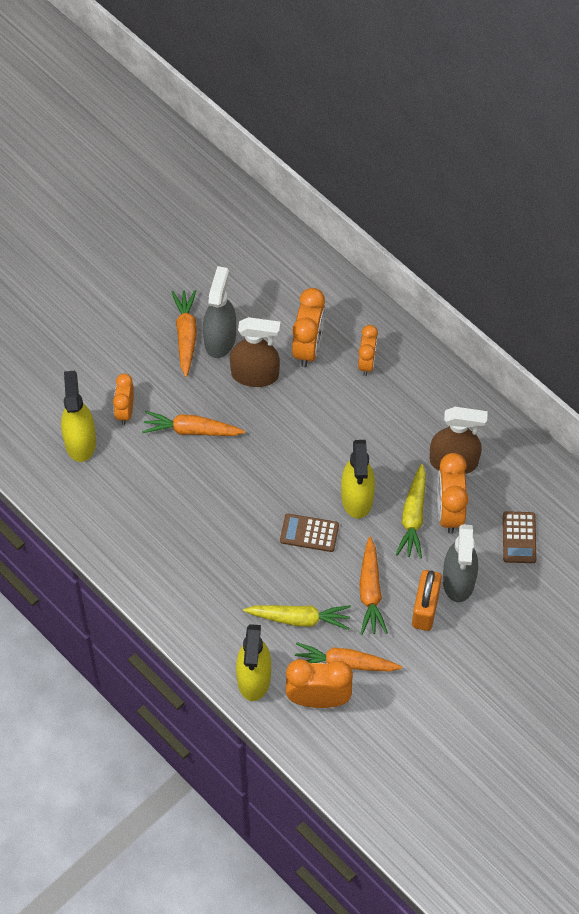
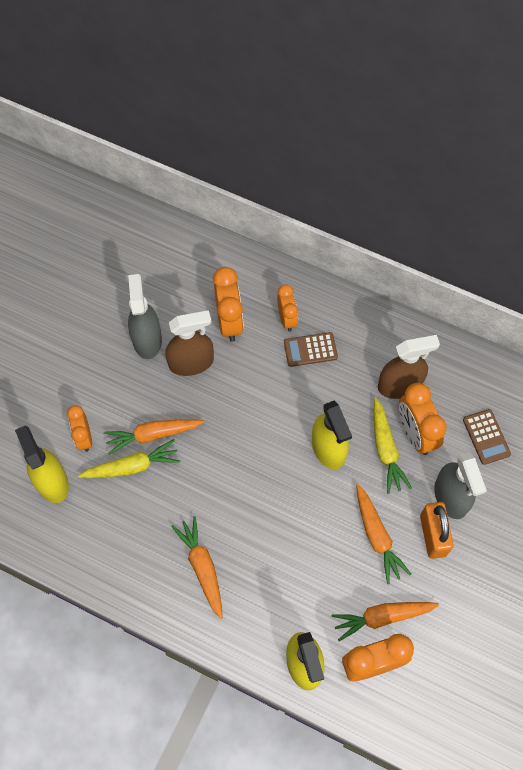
camera: 20 degrees left, 5 degrees up
(186, 335) = (114, 346): orange carrot -> orange carrot (202, 567)
(299, 619) = (323, 587): yellow carrot -> yellow carrot (132, 466)
(309, 533) = (299, 498): brown calculator -> brown calculator (310, 350)

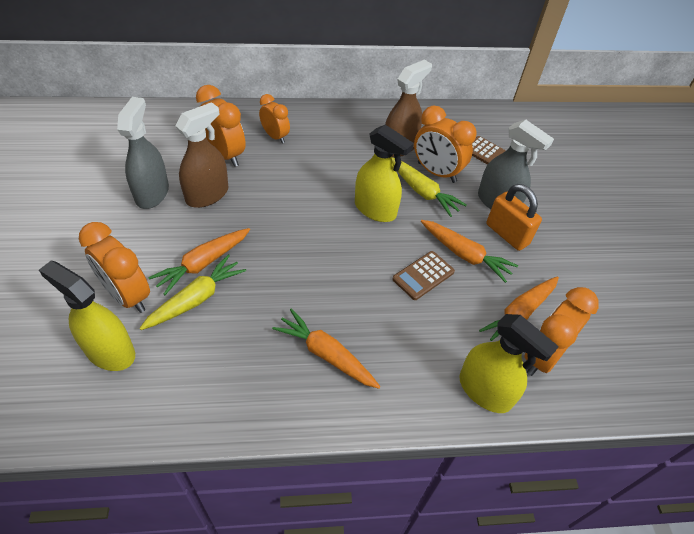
camera: 35 degrees left, 15 degrees down
(84, 437) = (127, 296): orange clock -> orange clock, size x1.56
(147, 339) = (152, 193): grey spray bottle -> grey spray bottle turned 45 degrees clockwise
(310, 350) = (310, 149): brown calculator -> brown calculator (423, 275)

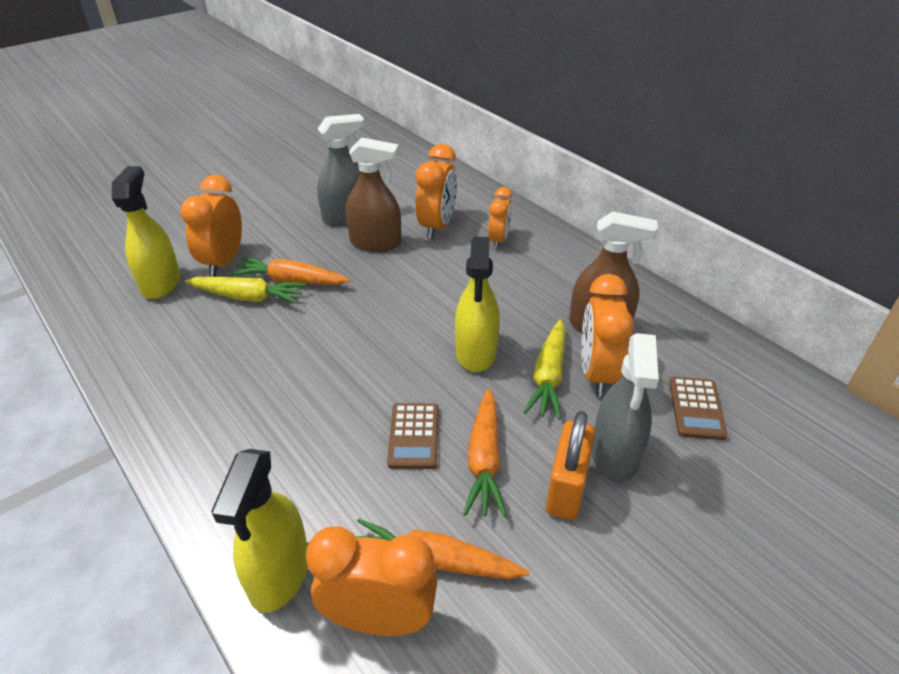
camera: 60 degrees right, 10 degrees down
(326, 354) = (241, 408): orange carrot -> none
(423, 275) = (414, 436): brown calculator -> brown calculator turned 105 degrees counterclockwise

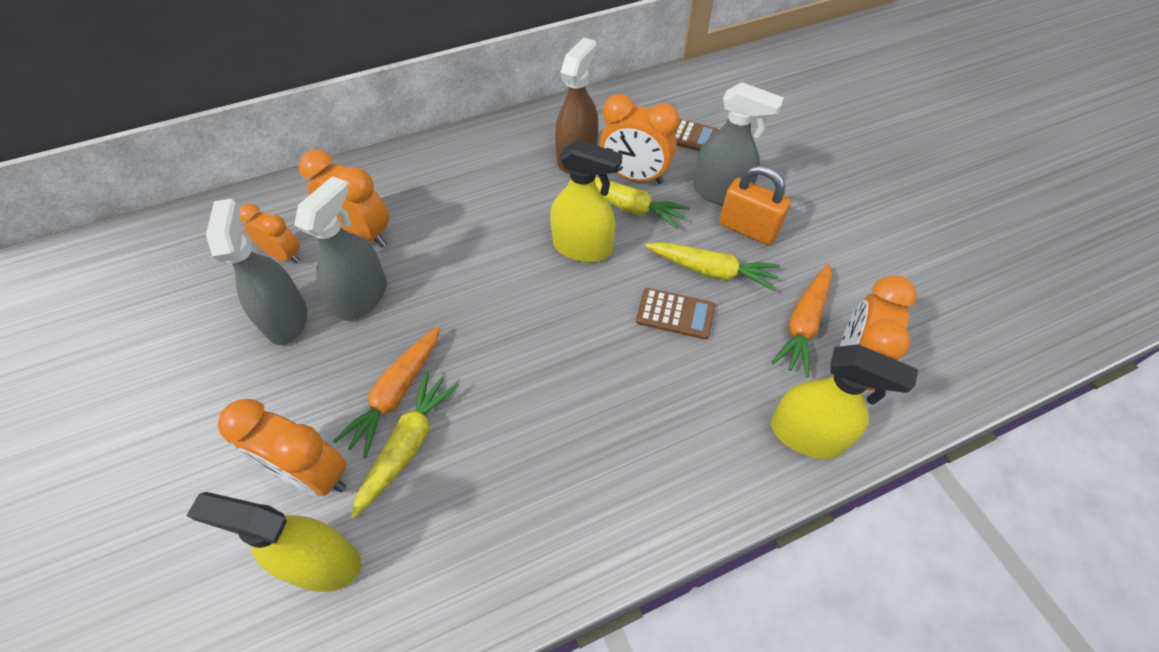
camera: 75 degrees left, 15 degrees up
(375, 243) = (362, 297): brown spray bottle -> grey spray bottle
(484, 460) = (711, 271): orange carrot -> yellow carrot
(498, 240) = (417, 190): orange clock -> orange clock (284, 255)

